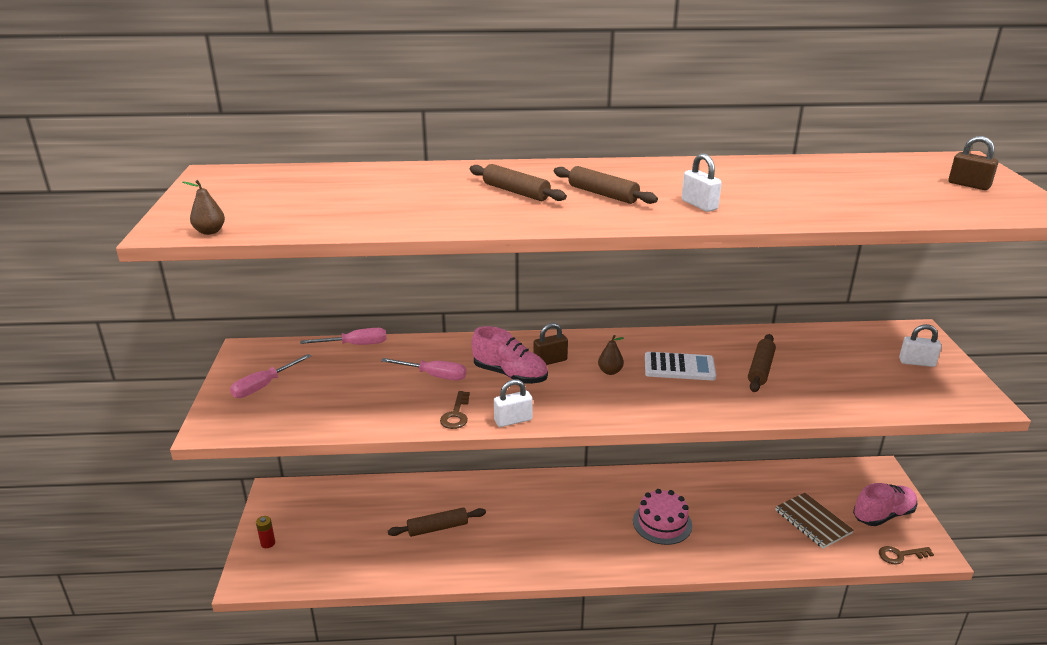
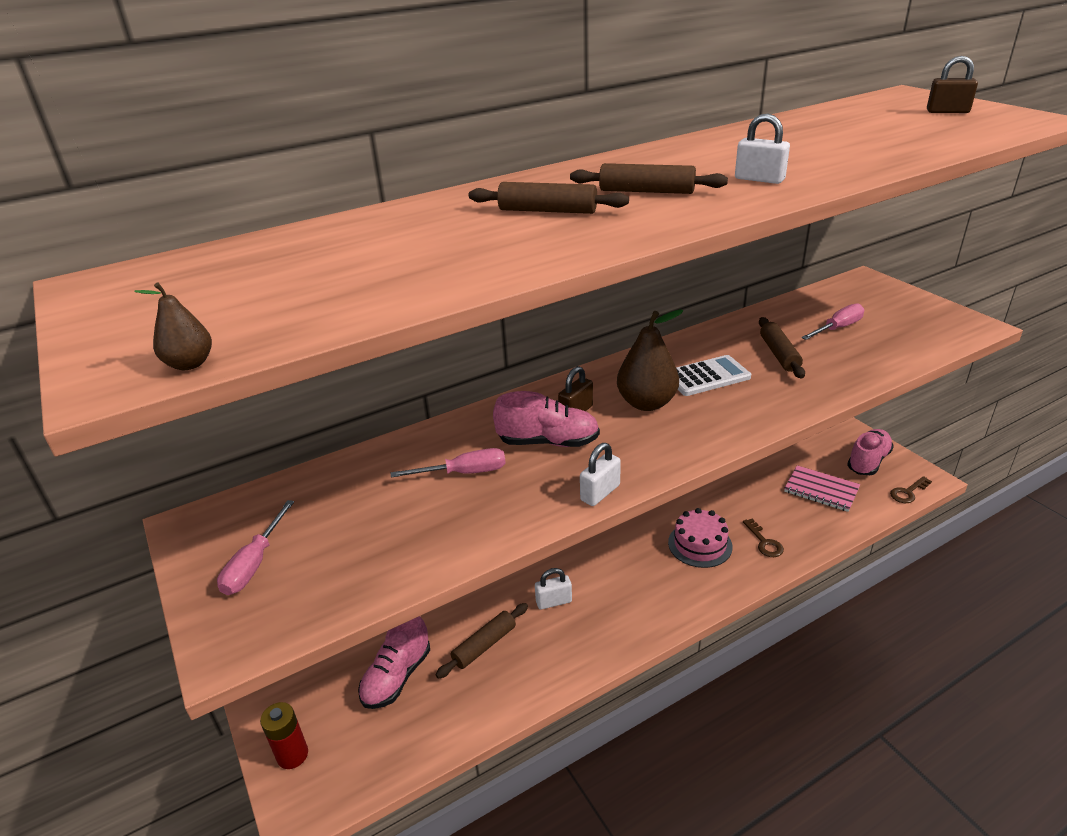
camera: 25 degrees left, 5 degrees up
(268, 543) = (292, 755): red battery -> red battery, size x1.63
(355, 345) = (333, 468): pink screwdriver -> pink screwdriver (837, 328)
(364, 523) = (397, 677): none -> pink shoe
(456, 414) = (531, 509): brown key -> brown key (764, 542)
(610, 371) = (646, 403): brown pear -> brown pear, size x2.07
(813, 522) = (821, 490): brown notebook -> pink notebook
(917, 362) = (893, 307): white padlock -> white padlock (554, 602)

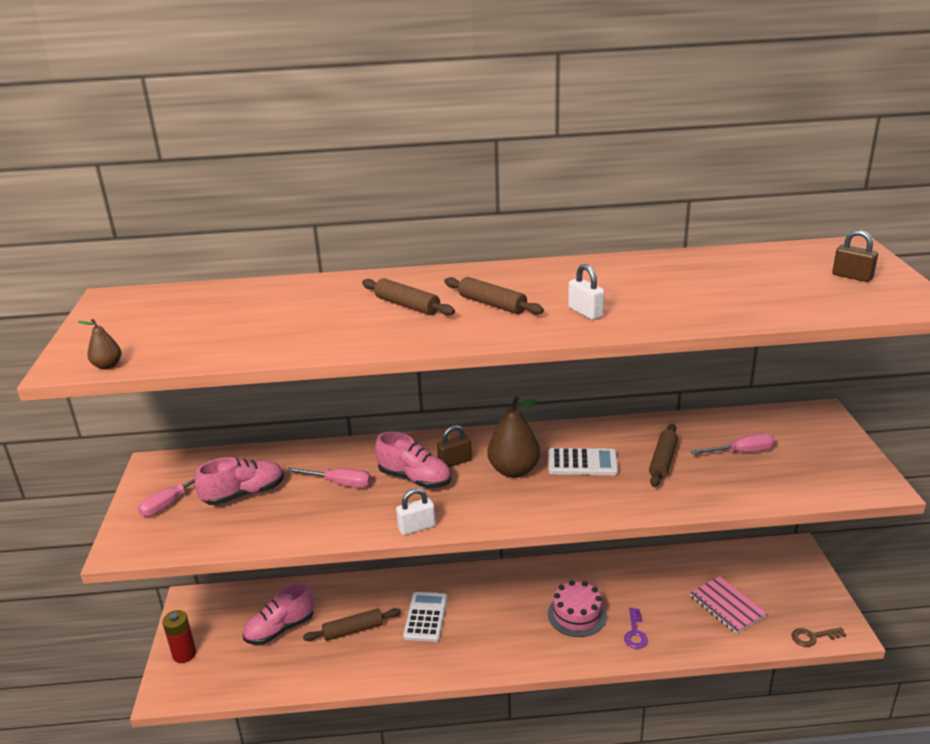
camera: 25 degrees right, 5 degrees down
(554, 602) = (426, 617): white padlock -> white calculator
(764, 542) = (635, 632): brown key -> purple key
(868, 461) = (797, 596): pink shoe -> pink shoe (244, 494)

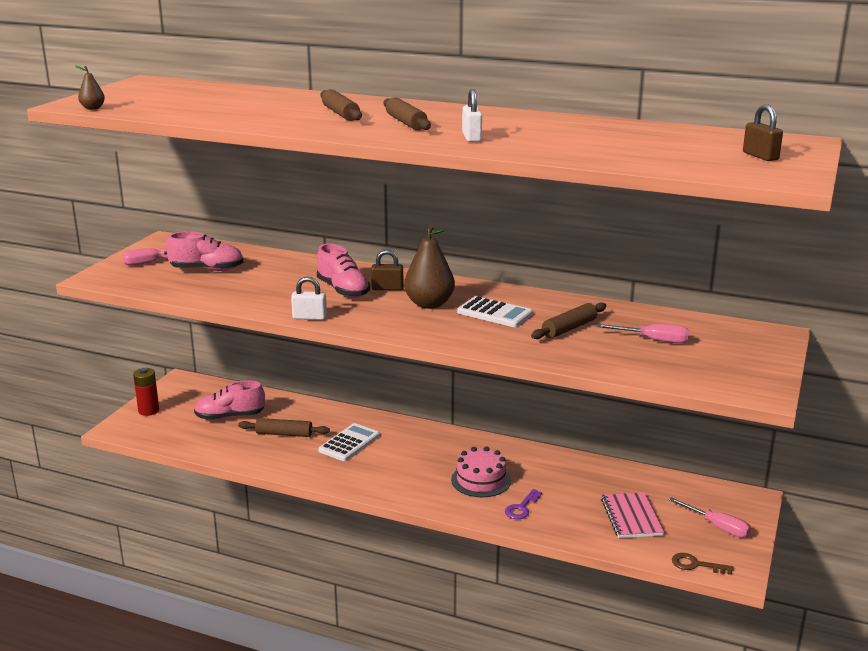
camera: 25 degrees right, 5 degrees down
(339, 483) = (283, 280): pink screwdriver -> pink screwdriver (717, 527)

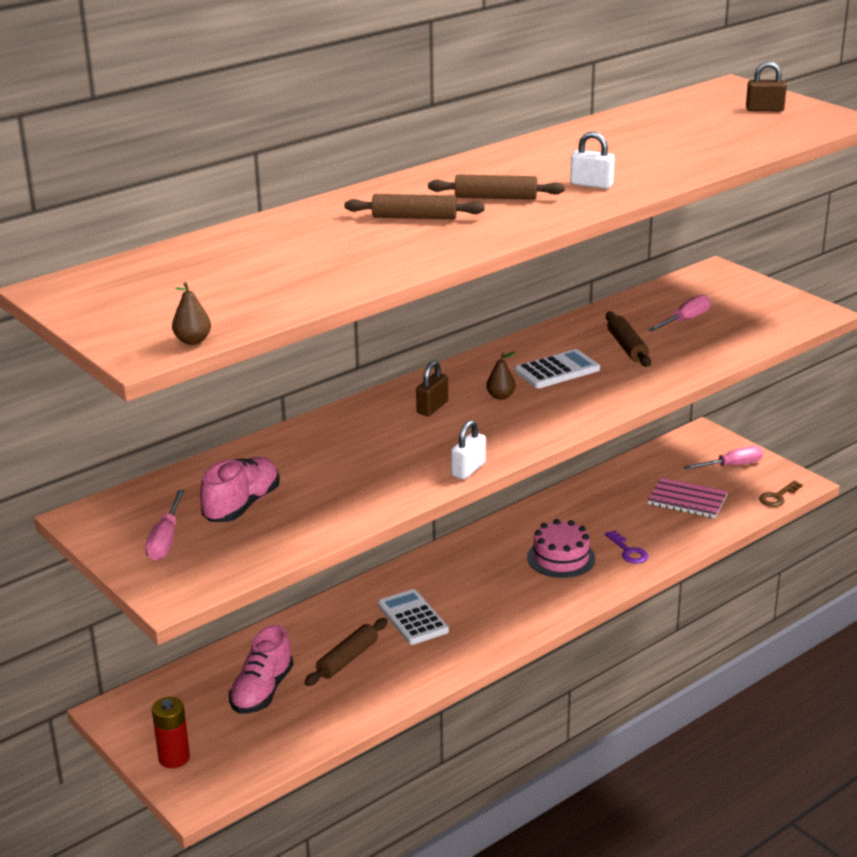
camera: 60 degrees left, 5 degrees up
(343, 290) = (411, 433): pink shoe -> none
(429, 304) = (500, 396): brown pear -> brown pear, size x0.48

